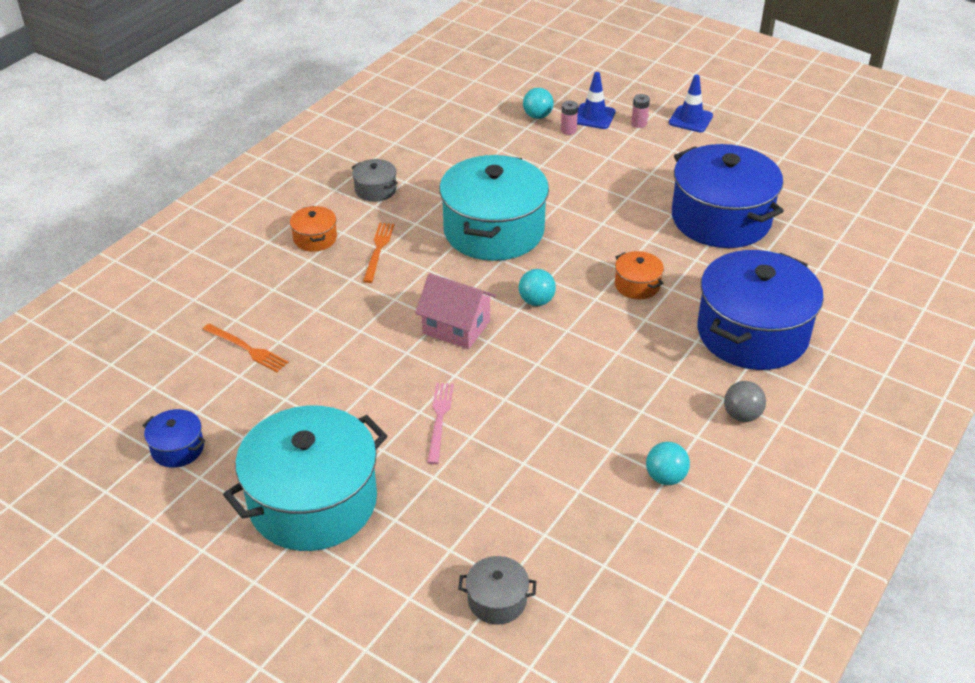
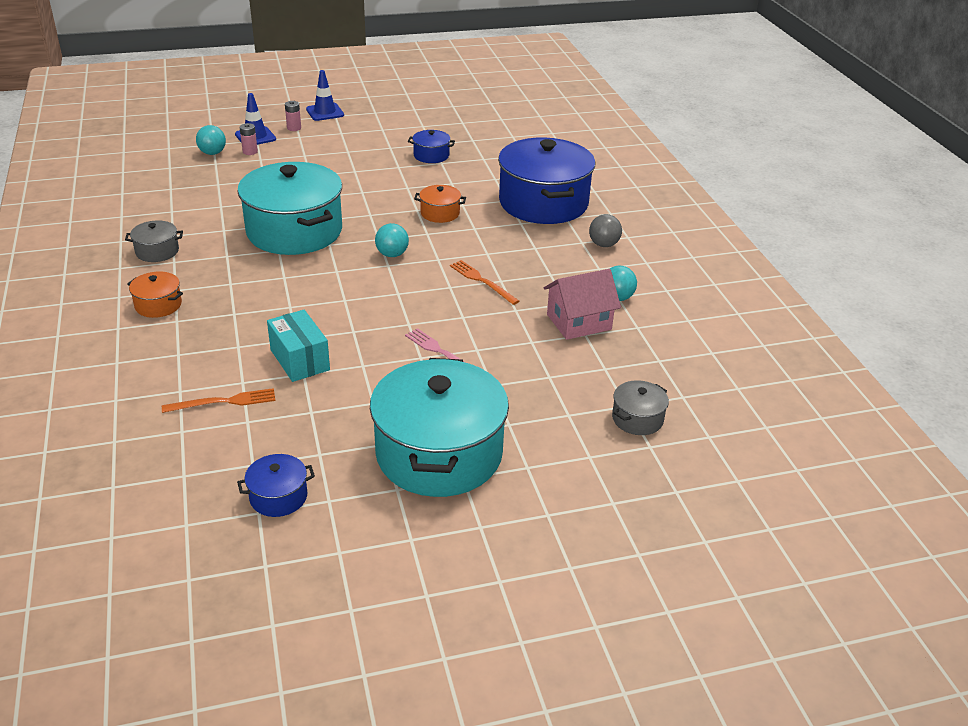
camera: 50 degrees left, 5 degrees down
(337, 350) = (300, 360): none -> turquoise box
(378, 250) = (225, 285): orange fork -> orange fork (482, 281)
(456, 327) = (363, 297): pink house -> pink house (579, 322)
(721, 219) = (431, 155): blue pot -> blue pot, size x0.43

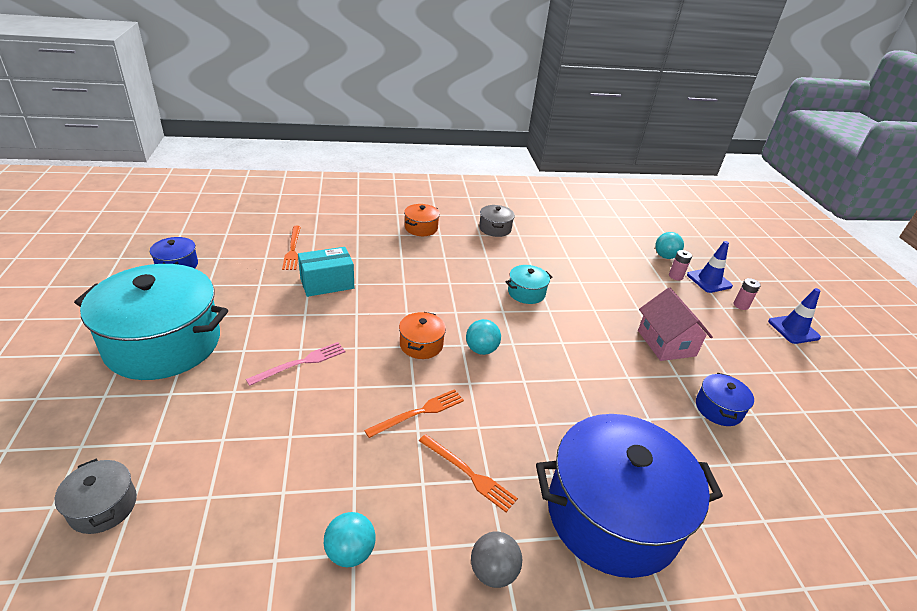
camera: 95 degrees right, 0 degrees up
(294, 231) = (526, 293): turquoise pot -> turquoise pot, size x0.43
(440, 213) = (570, 397): orange pot -> orange pot (421, 344)
(533, 256) = (469, 473): none -> orange fork
(579, 322) = (310, 491): pink house -> pink house (666, 343)

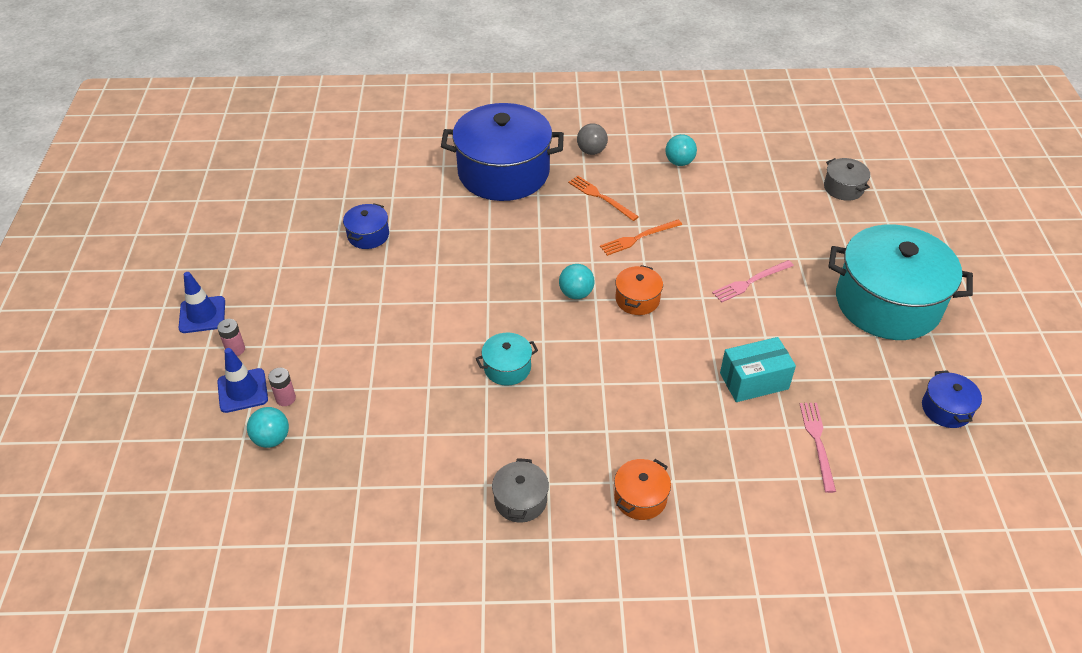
camera: 170 degrees left, 10 degrees up
(293, 249) = (817, 442): orange fork -> pink fork
(666, 343) = (372, 299): pink house -> none

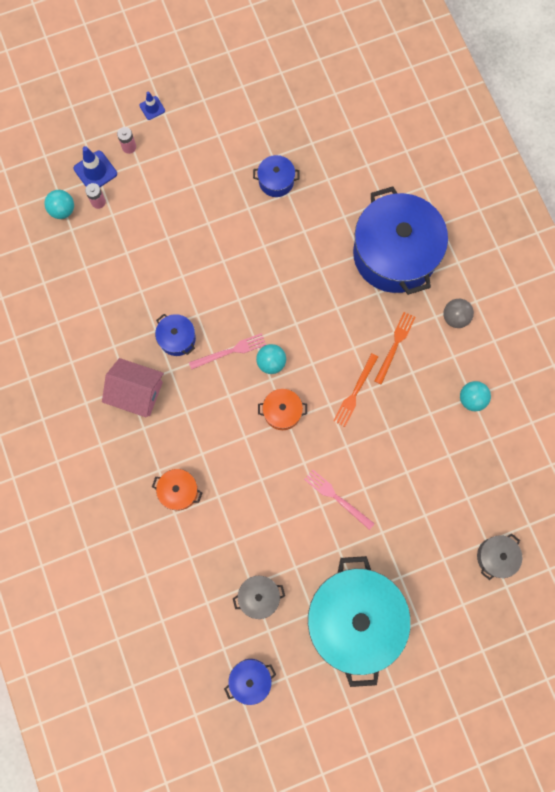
camera: 70 degrees right, 30 degrees up
(202, 315) = (152, 108): blue traffic cone -> blue traffic cone, size x0.61
(507, 368) = (177, 338): turquoise pot -> blue pot
(520, 500) = (66, 389): grey pot -> grey pot (259, 596)
(558, 425) = (137, 392): none -> pink house
(638, 238) = (355, 392): orange fork -> orange fork turned 105 degrees counterclockwise
(640, 498) = (93, 468): orange pot -> orange pot (179, 491)
(754, 381) = (227, 523): turquoise box -> none
(817, 442) = (183, 583): pink fork -> pink fork (230, 351)

